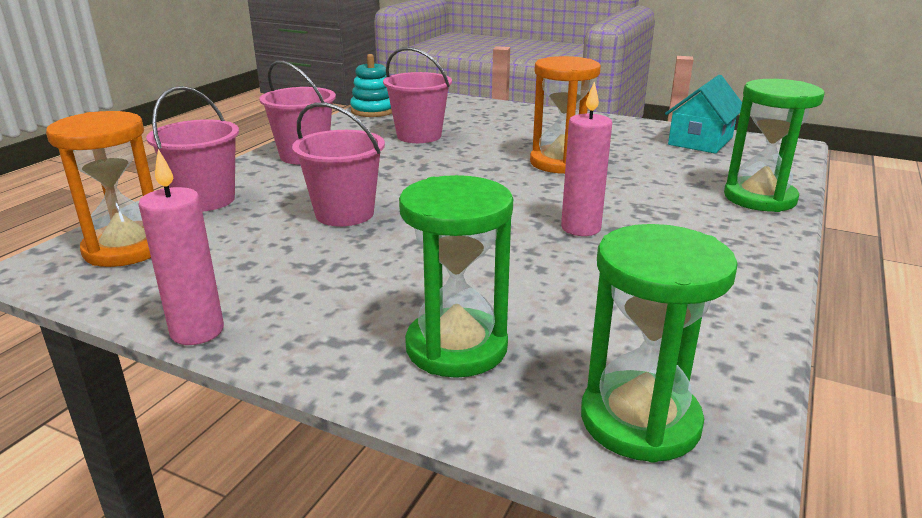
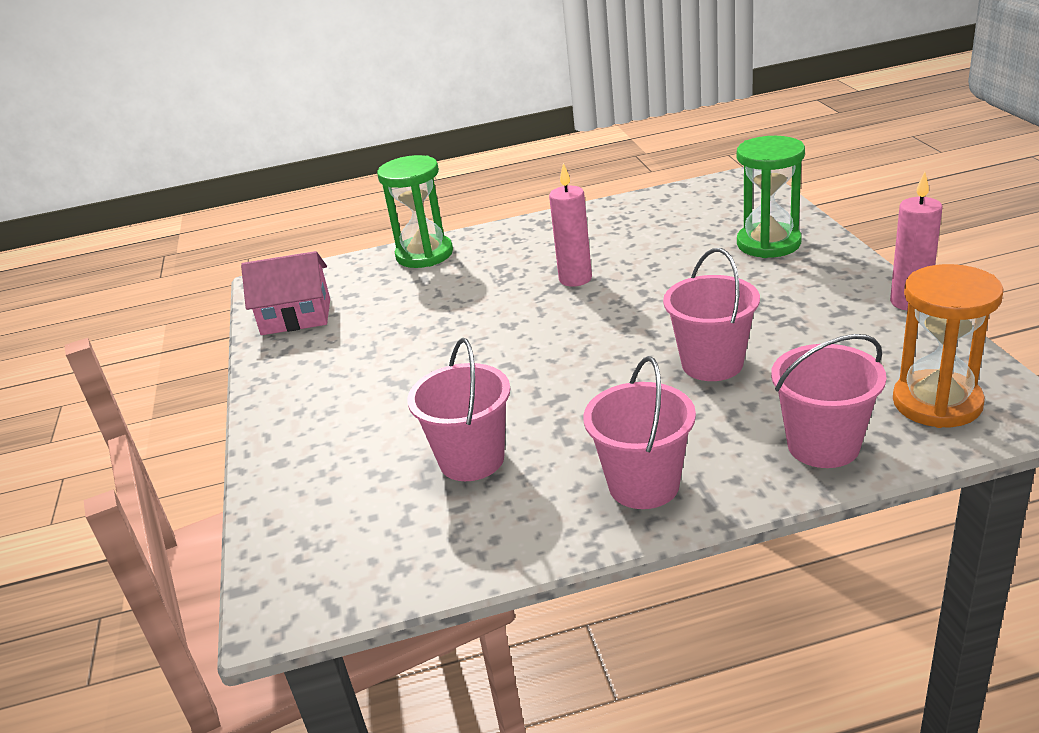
camera: 125 degrees left, 5 degrees up
(373, 111) = (409, 572): turquoise stacking toy -> none
(560, 163) = (449, 344): orange hourglass -> none
(640, 420) = (735, 197): green hourglass -> none
(700, 141) = (296, 317): turquoise house -> pink house

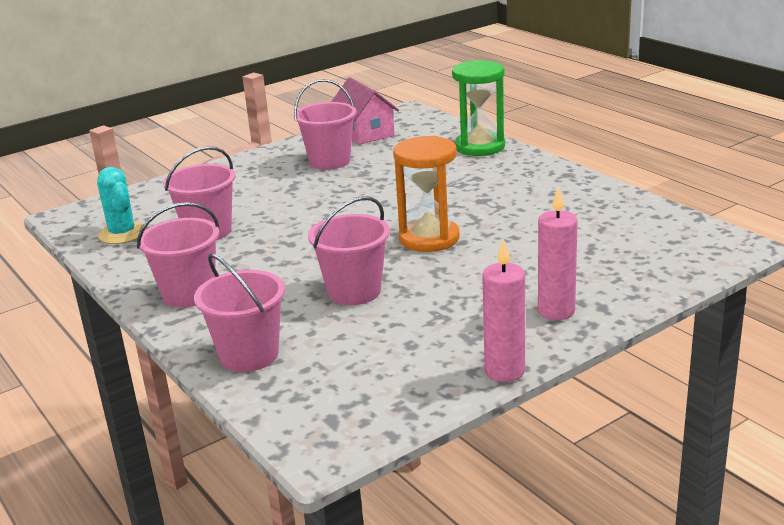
camera: 65 degrees right, 5 degrees down
(352, 349) = (329, 161): none -> pink bucket
(405, 543) = (122, 233): none -> turquoise cactus
(575, 279) = (469, 210): pink candle -> pink candle (556, 311)
(768, 243) = (589, 282): green hourglass -> none
(937, 403) = (324, 401): orange hourglass -> orange hourglass (429, 238)

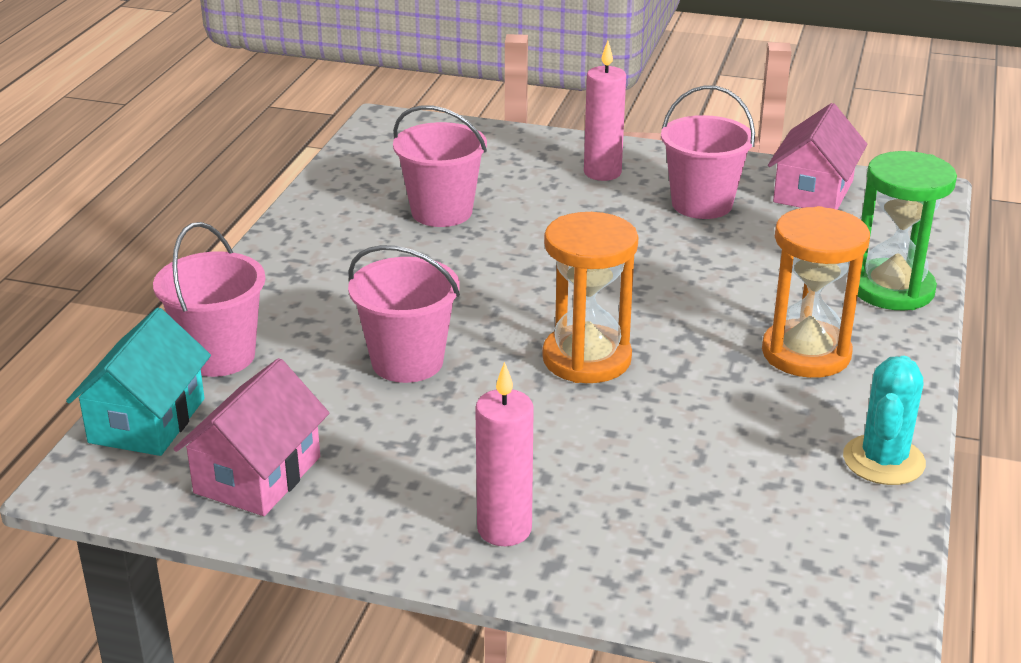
camera: 50 degrees right, 5 degrees up
(122, 233) = (384, 168): turquoise cactus -> turquoise cactus (883, 460)
(189, 294) = (303, 264): pink bucket -> none
(285, 404) = (147, 420): none -> turquoise house
(404, 377) = (257, 475): none -> pink house
(504, 184) = (806, 353): none -> orange hourglass
(504, 371) = (329, 542): pink candle -> pink candle (602, 173)

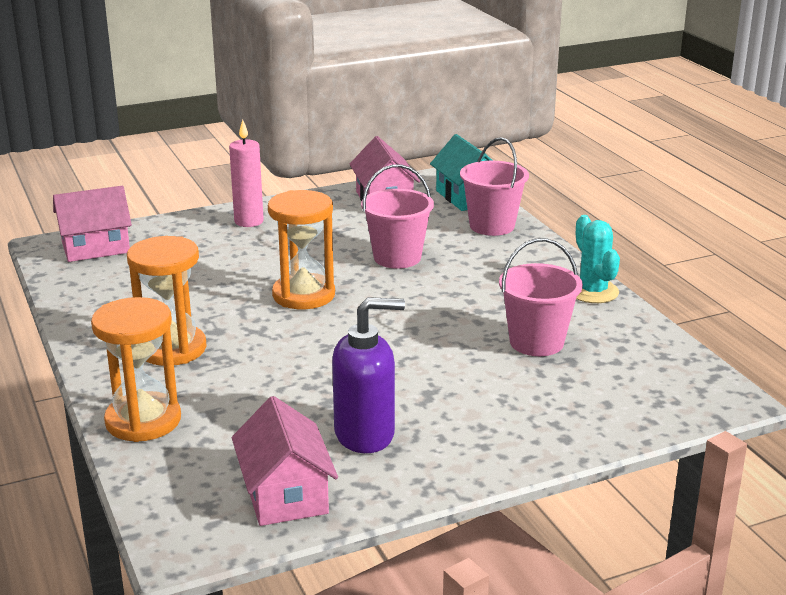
camera: 140 degrees right, 5 degrees down
(602, 173) = (483, 429): pink candle -> none
(702, 204) = (365, 434): pink bucket -> purple soap dispenser
(791, 588) = (95, 247): none -> pink house
(883, 460) = (81, 310): turquoise cactus -> turquoise cactus (592, 292)
(892, 289) = (143, 420): green hourglass -> orange hourglass

